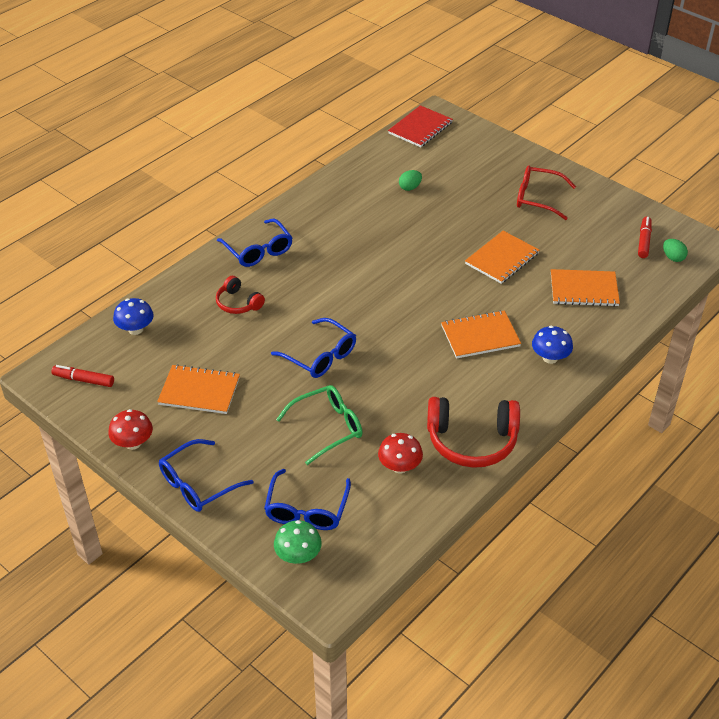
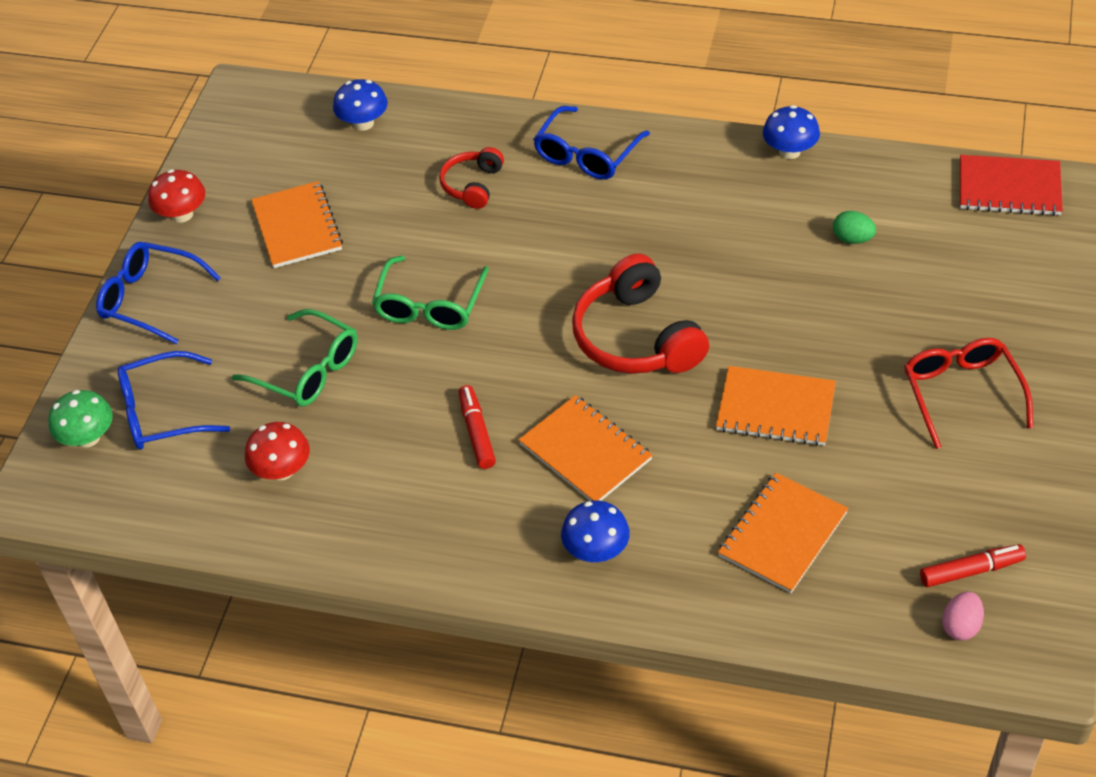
camera: 65 degrees right, 5 degrees up
(83, 380) = (254, 126): red marker -> red marker (477, 432)
(320, 356) = (430, 305): blue glasses -> green glasses
(328, 181) = (789, 151): none -> blue mushroom
(472, 440) = (372, 526): red headphones -> red headphones (637, 337)
(584, 289) = (783, 535): orange notebook -> orange notebook turned 60 degrees clockwise
(673, 258) = (960, 626): green egg -> pink egg

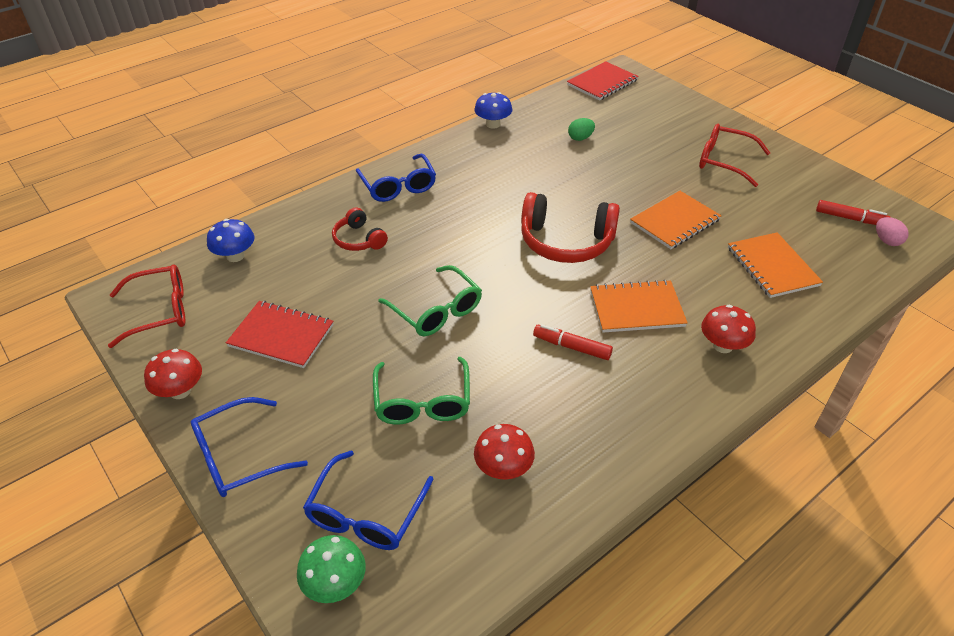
camera: 55 degrees left, 5 degrees down
(252, 133) = (160, 311): none -> red glasses
(297, 227) = (281, 336): orange notebook -> red notebook
(308, 370) = (422, 402): green glasses -> green glasses turned 105 degrees clockwise
(596, 550) = (723, 345): blue mushroom -> red mushroom
(971, 571) = (850, 218): red marker -> red marker turned 90 degrees clockwise

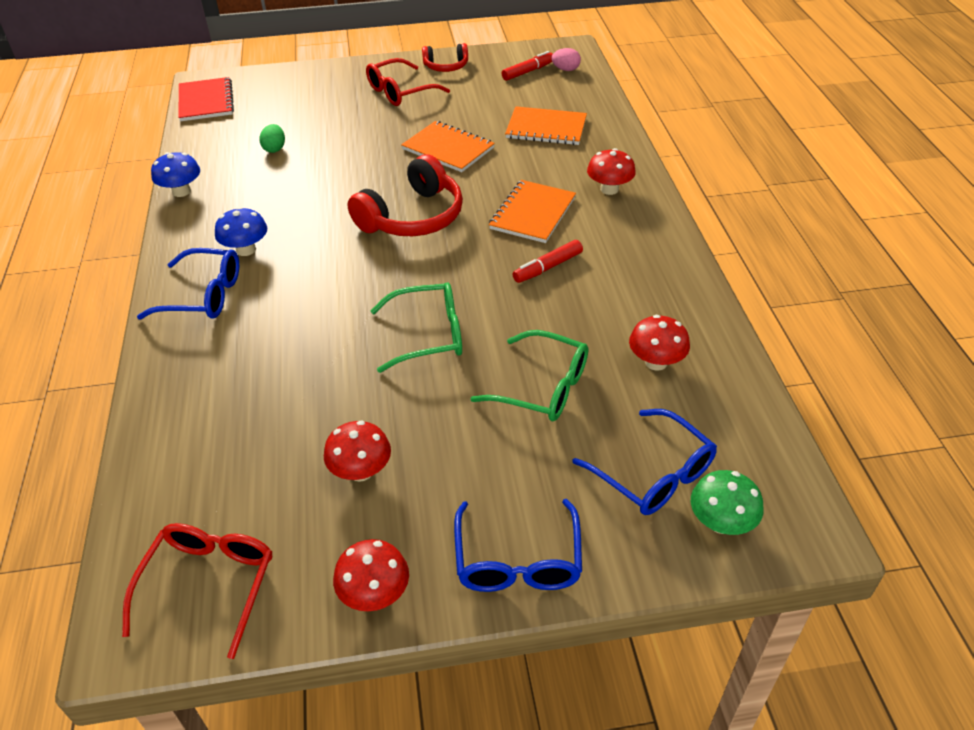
camera: 60 degrees left, 0 degrees up
(235, 256) = (177, 477): blue mushroom -> blue mushroom (246, 250)
(281, 336) = (361, 471): red notebook -> red mushroom
(359, 239) = (262, 356): red headphones -> red headphones (446, 66)
(674, 221) = (448, 149): orange notebook -> orange notebook turned 45 degrees counterclockwise

